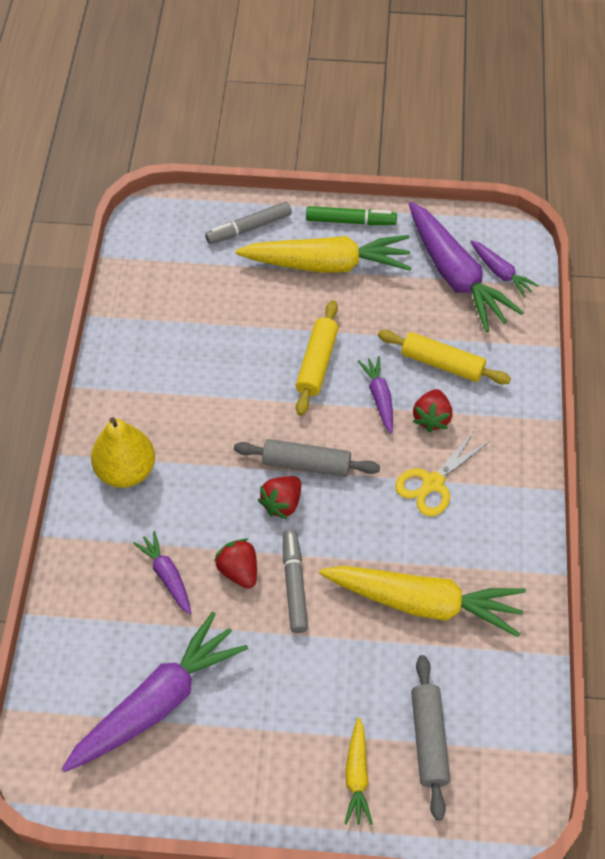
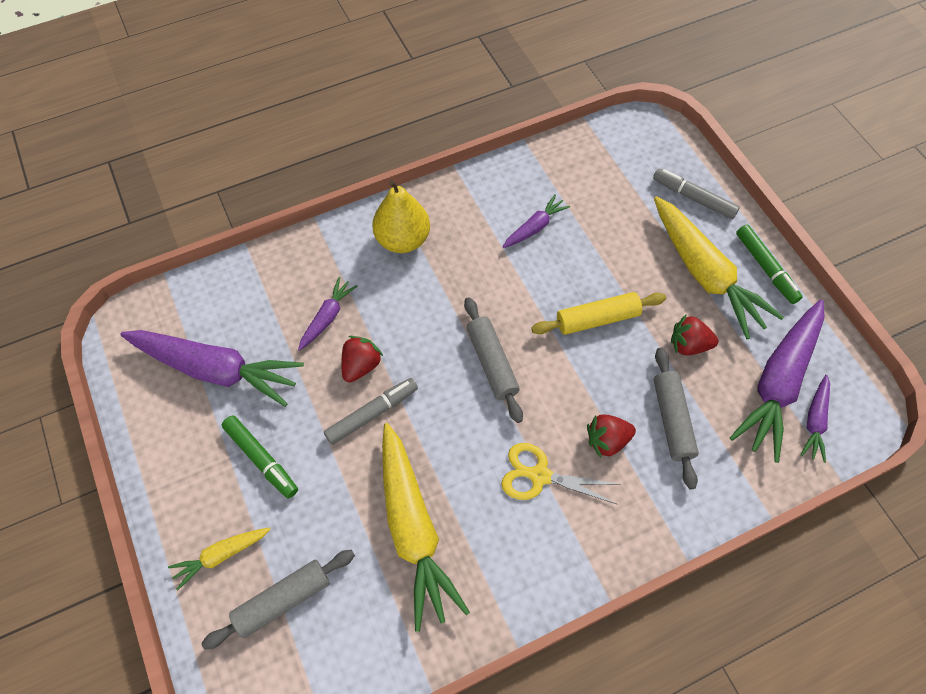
camera: 60 degrees right, 5 degrees up
(281, 700) = (261, 459): none -> green marker
(282, 503) = (442, 364): red strawberry -> red strawberry (688, 345)
(379, 397) = (598, 386): purple carrot -> purple carrot (534, 227)
(442, 363) = (672, 420): yellow rolling pin -> grey rolling pin

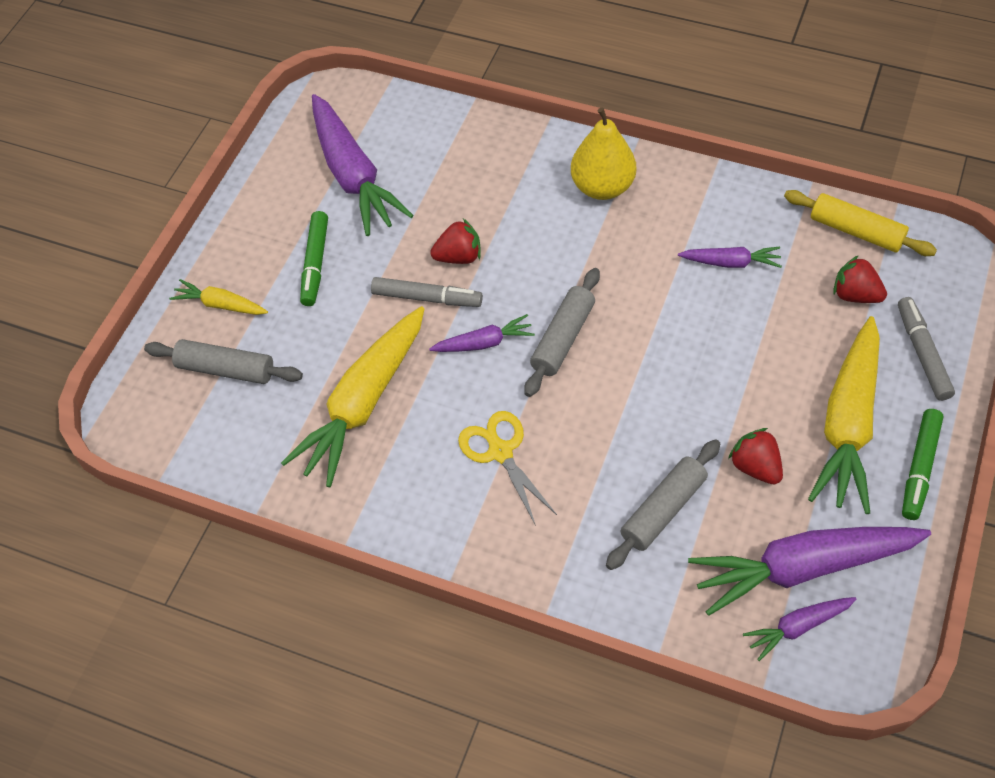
camera: 50 degrees right, 5 degrees down
(327, 317) = (474, 201): purple carrot -> purple carrot (484, 343)
(597, 319) = (696, 378): yellow rolling pin -> yellow rolling pin (856, 231)
(607, 440) = (587, 475): red strawberry -> red strawberry (855, 295)

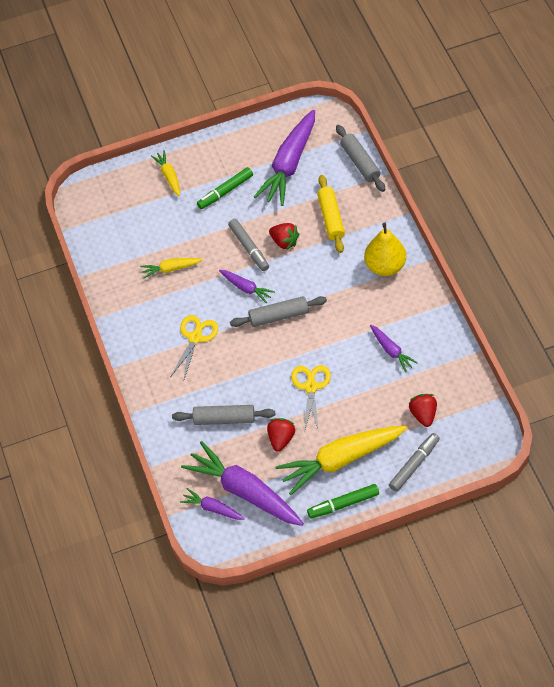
camera: 50 degrees right, 0 degrees up
(226, 369) = (139, 206): grey rolling pin -> grey rolling pin (360, 162)
(363, 403) = (171, 269): yellow carrot -> yellow carrot, size x0.49
(705, 379) = (311, 387): none -> yellow scissors
(856, 231) = (466, 389): yellow rolling pin -> yellow rolling pin (331, 218)

